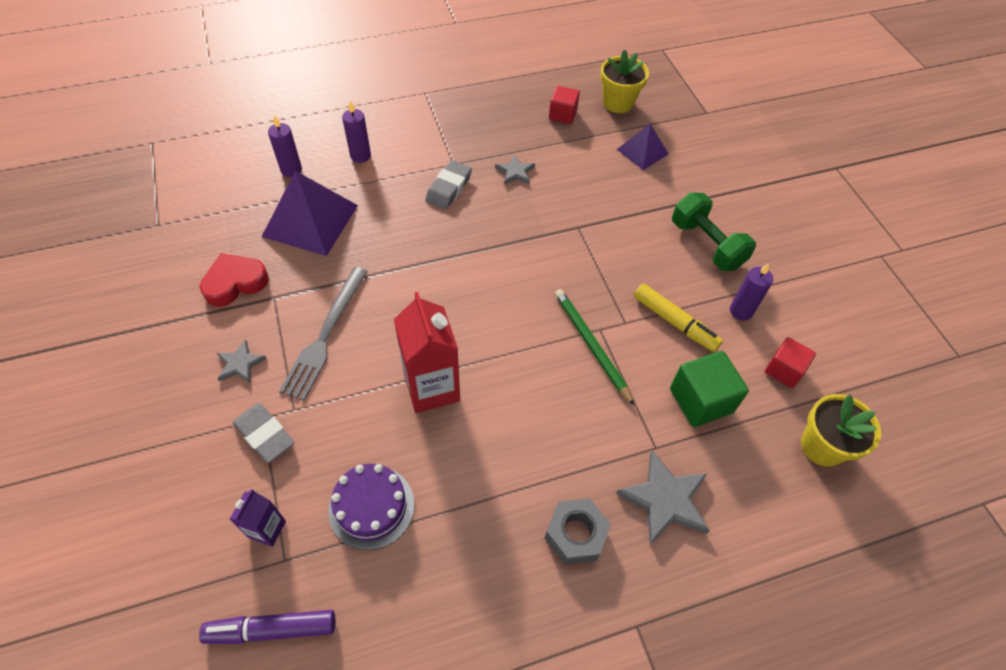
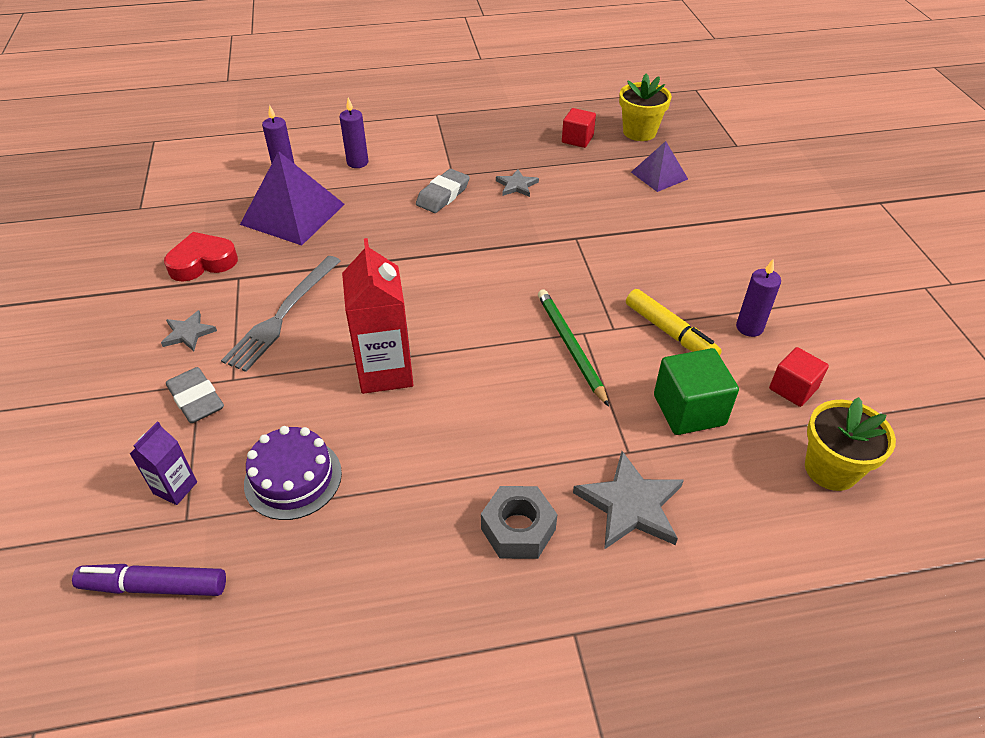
camera: 10 degrees right, 10 degrees down
(706, 244) = (718, 263): green dumbbell -> none

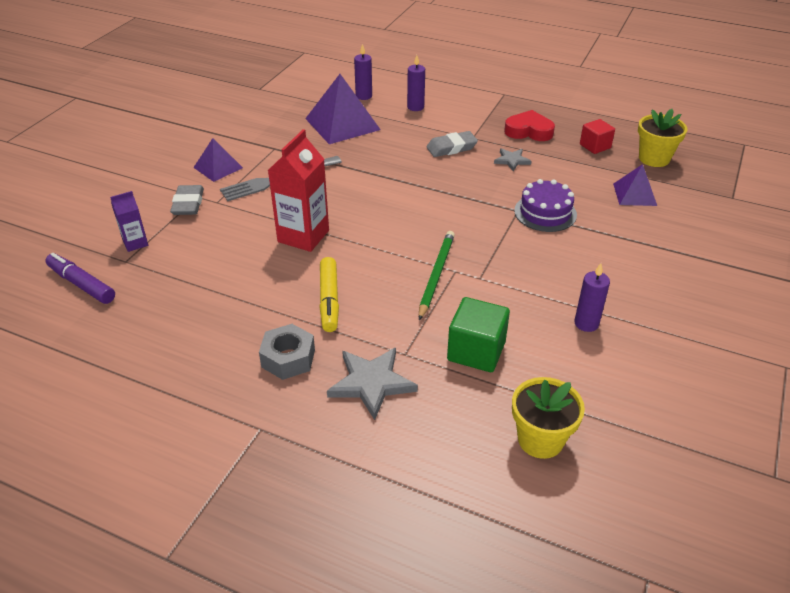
camera: 35 degrees right, 5 degrees down
(188, 333) = (218, 167): grey star -> purple pyramid
(202, 262) = (263, 132): red heart -> red heart (529, 131)
(293, 478) = (196, 267): purple cake -> purple cake (545, 213)
(670, 332) = (519, 299): yellow marker -> yellow marker (329, 300)
(793, 389) = (573, 377): red cube -> none

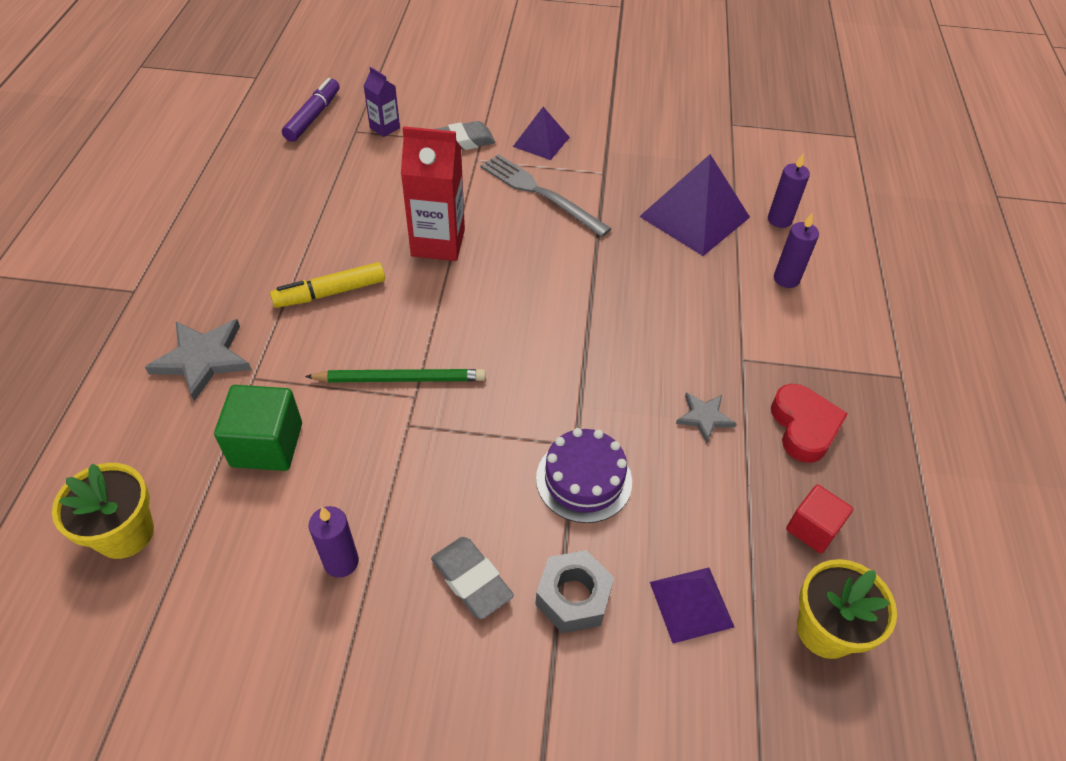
camera: 70 degrees right, 10 degrees up
(288, 358) = (232, 284): grey nut -> grey nut (573, 597)
(451, 148) = (699, 340): grey eraser -> grey eraser (471, 580)

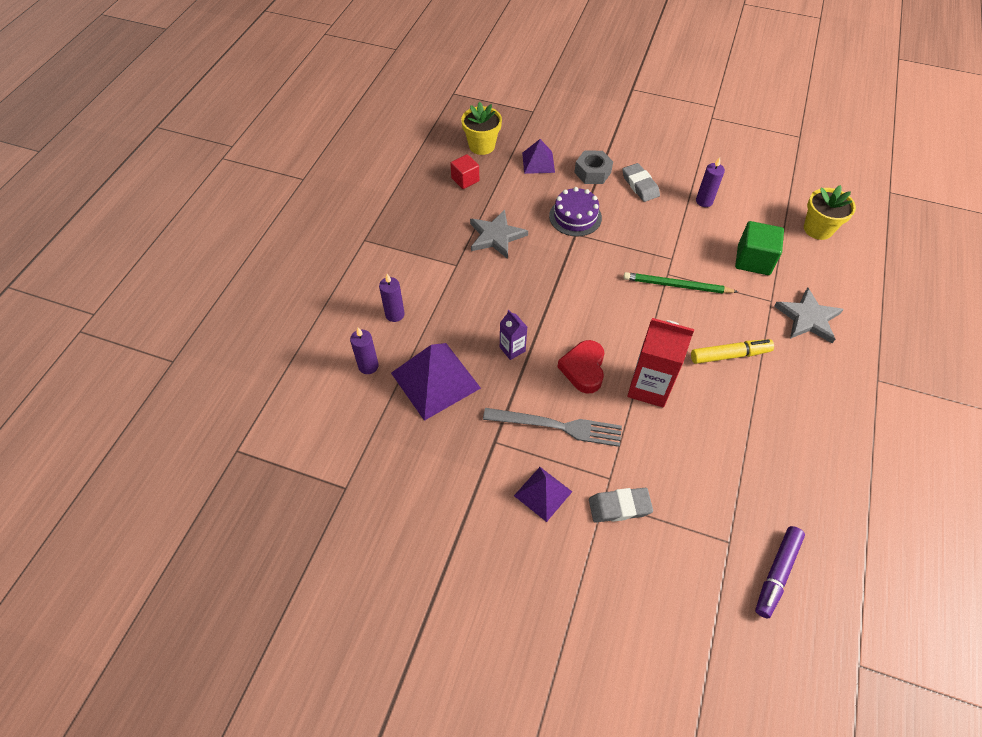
camera: 165 degrees left, 5 degrees up
(384, 128) = (699, 541): purple carton -> purple carton (512, 349)
(540, 193) = (557, 426): grey fork -> grey fork turned 45 degrees counterclockwise
(704, 417) = (496, 236): grey star -> grey star, size x1.73
(804, 427) = (441, 223): red heart -> red heart (583, 369)

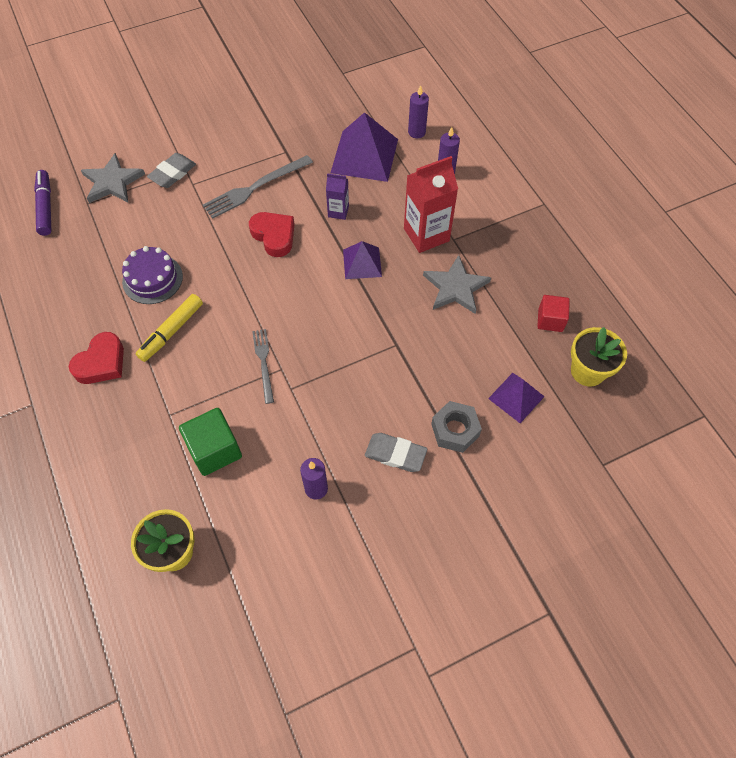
camera: 135 degrees right, 5 degrees up
(543, 493) = (227, 147): purple pyramid -> purple pyramid (362, 263)
(575, 217) = (415, 362): purple cake -> purple cake (152, 279)
(649, 387) = (215, 259): red carton -> red carton (426, 235)
(676, 285) = (263, 363): green pencil -> grey fork
(802, 371) = (101, 363): none -> red heart
(808, 318) = (124, 422): grey star -> grey star (112, 182)

